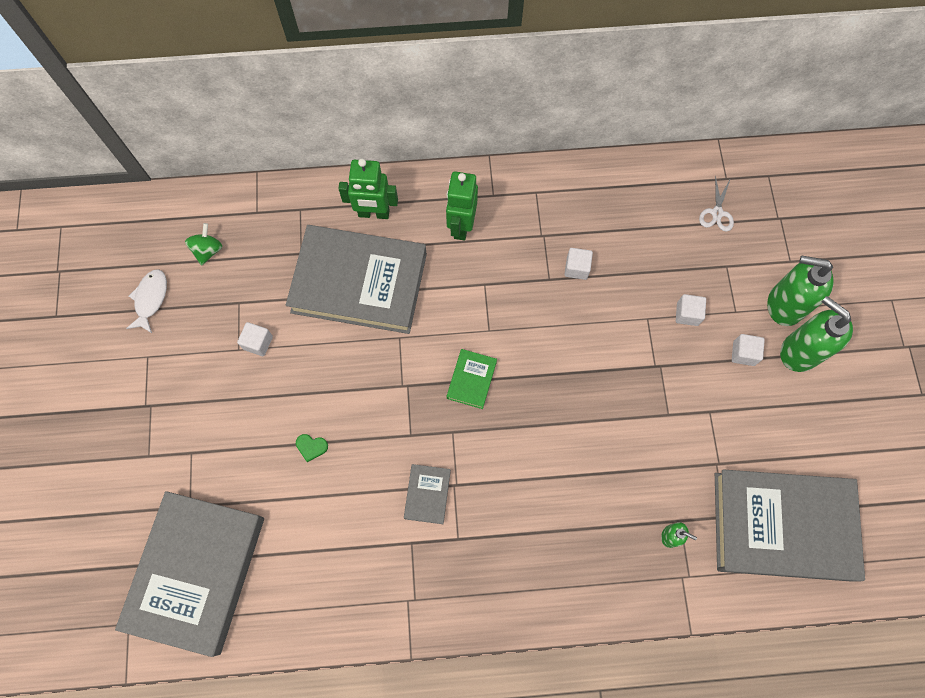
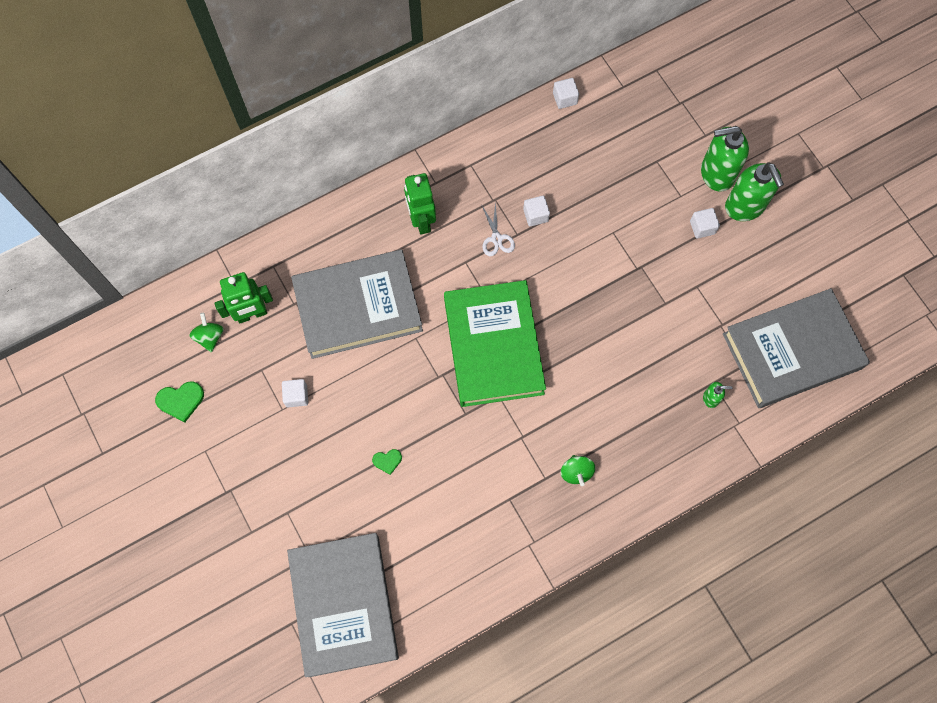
camera: 25 degrees left, 0 degrees up
(150, 299) = (181, 401): white fish -> green heart
(374, 213) = (340, 242): green robot -> green robot (252, 314)
(427, 494) = (503, 455): grey book -> none
(471, 380) = (493, 346): green book -> green book, size x2.44
(492, 547) = (576, 472): none -> green spinning top
(687, 314) = (643, 215): white cube -> white cube (565, 98)
(717, 213) = (629, 119): white scissors -> white scissors (496, 238)
(799, 351) = (745, 206): green soap dispenser -> green soap dispenser turned 135 degrees counterclockwise

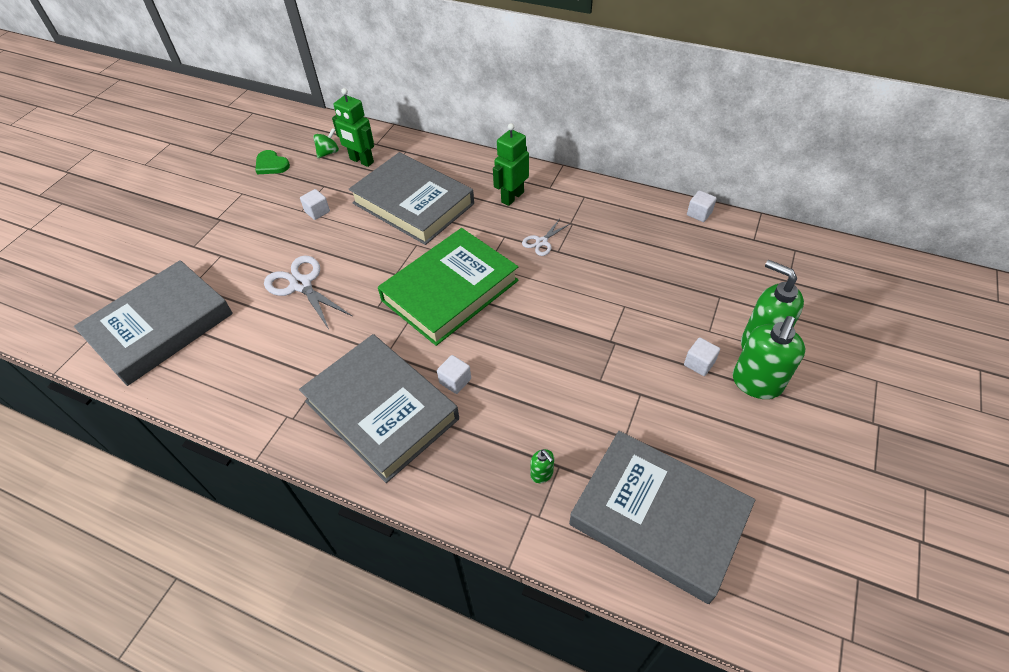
camera: 55 degrees right, 20 degrees down
(387, 461) = (301, 284): green heart -> white scissors
(535, 215) = (585, 252): white cube -> white cube (455, 381)
(576, 472) = (381, 410): green spinning top -> grey book

